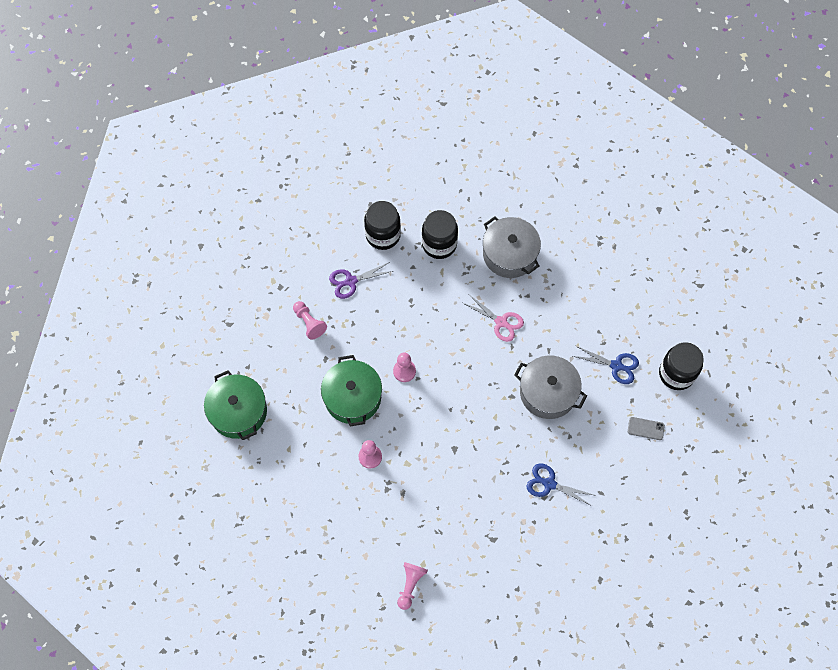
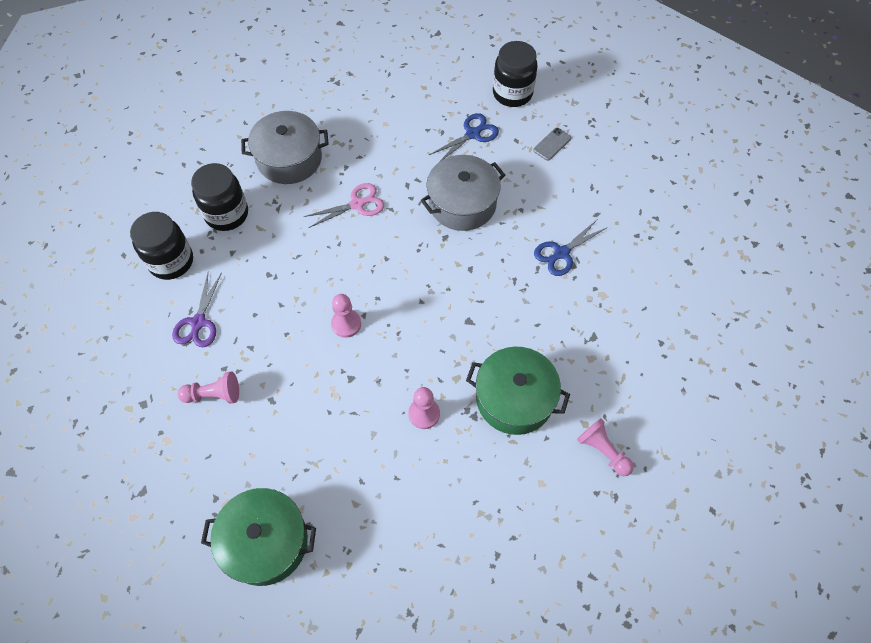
camera: 60 degrees left, 5 degrees down
(352, 397) = (339, 395): green pot -> green pot (514, 398)

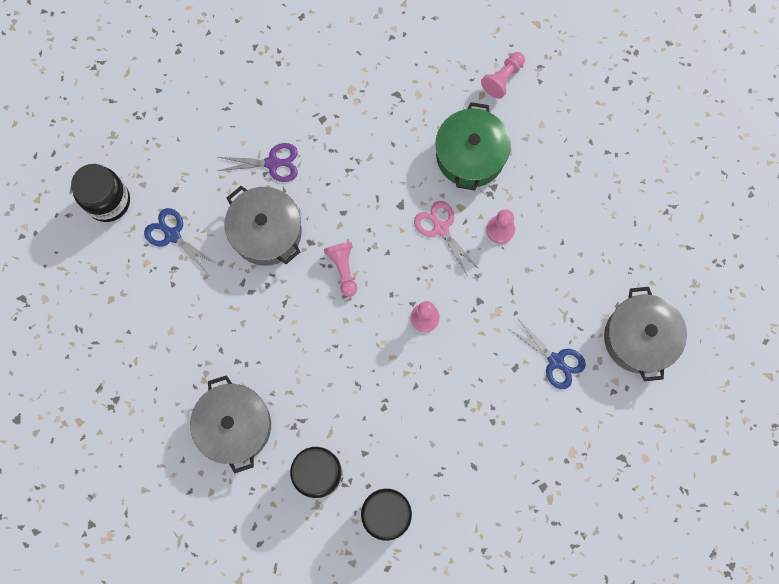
camera: 100 degrees left, 15 degrees up
(198, 322) = (450, 461): purple scissors -> purple scissors (272, 163)
(214, 395) = (520, 423): pink pawn -> pink pawn (343, 269)
(265, 542) = (639, 338): green pot -> grey pot
(357, 204) = (284, 338): pink scissors -> pink scissors (441, 228)
(552, 144) = (175, 152): grey phone -> none
(561, 253) = (310, 130): blue scissors -> blue scissors (556, 361)

